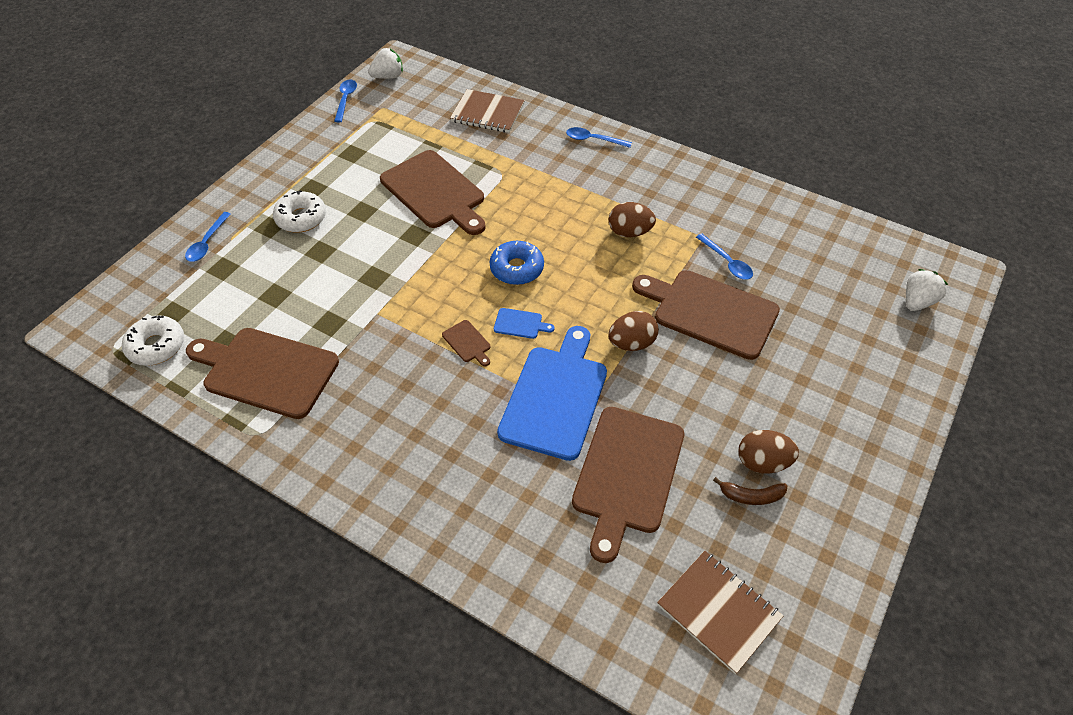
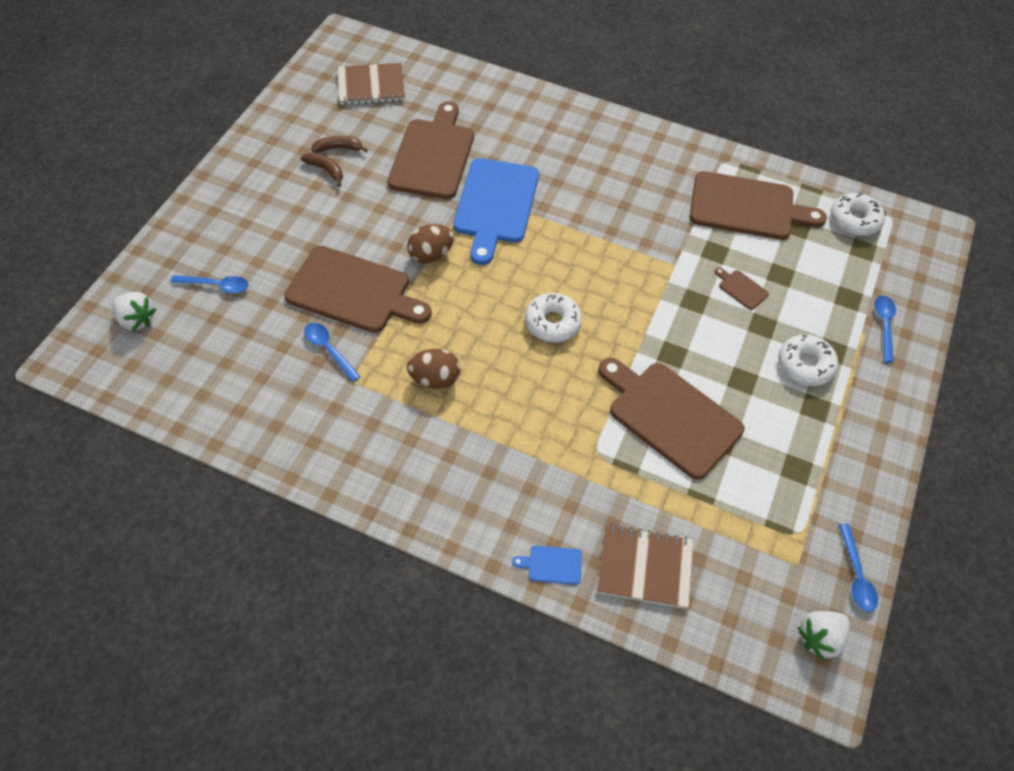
camera: 170 degrees right, 5 degrees up
(467, 343) = (582, 244): brown cutting board -> brown cutting board (741, 288)
(517, 269) = (552, 323): blue donut -> white donut
(520, 324) = (537, 265): blue cutting board -> blue cutting board (552, 565)
(593, 140) = (487, 527): blue spoon -> blue spoon (216, 286)
(718, 611) = (371, 86): brown notebook -> brown notebook turned 45 degrees counterclockwise
(762, 462) = (325, 170): brown egg -> brown banana
(917, 302) = (137, 320): white strawberry -> white strawberry turned 90 degrees counterclockwise

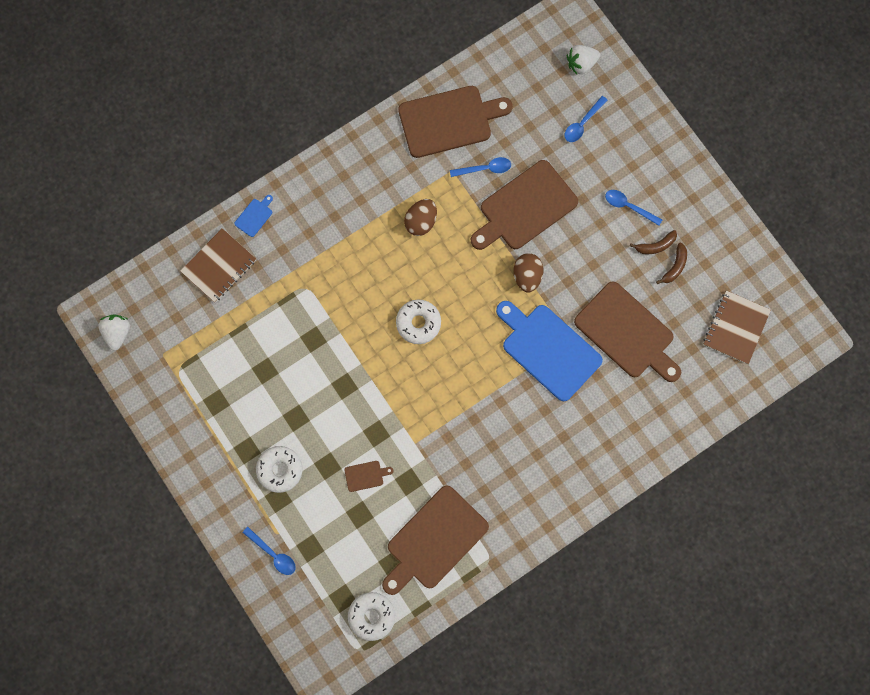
camera: 125 degrees right, 20 degrees up
(670, 416) = (301, 351): brown cutting board -> brown cutting board (449, 121)
(856, 574) = (134, 383): blue spoon -> blue spoon (629, 206)

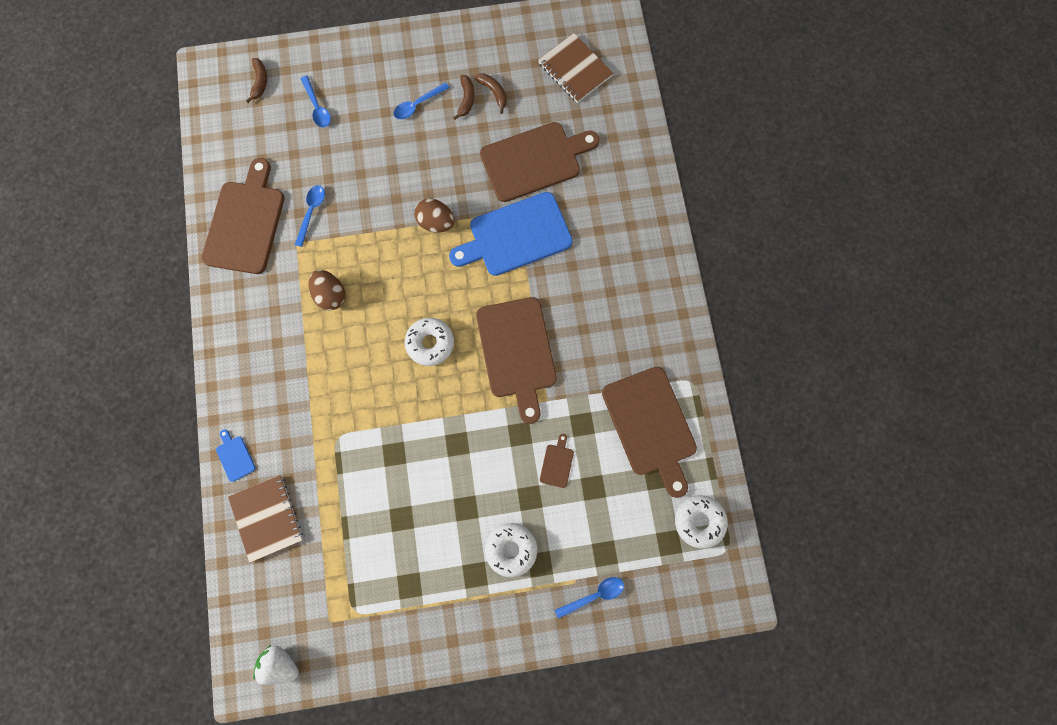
camera: 65 degrees left, 0 degrees up
(524, 208) = (369, 194): brown cutting board -> brown cutting board (517, 352)
(581, 64) = (260, 82): white strawberry -> brown banana

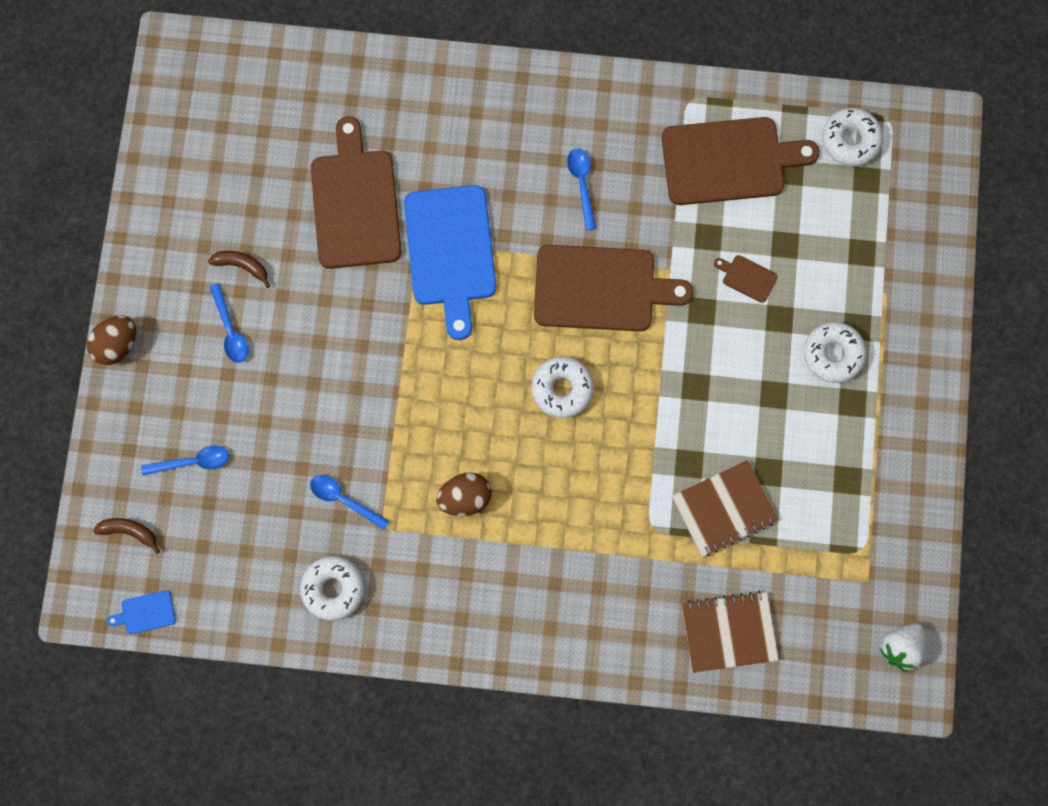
camera: 75 degrees left, 0 degrees up
(235, 456) = (643, 658): blue cutting board -> blue cutting board (145, 613)
(246, 223) = (333, 589): brown cutting board -> white donut
(436, 222) = (404, 345): brown egg -> brown egg (117, 345)
(494, 93) = (243, 229): brown banana -> none
(575, 70) = (242, 120): brown notebook -> brown notebook (724, 509)
(594, 595) = (905, 276): blue spoon -> blue spoon (582, 184)

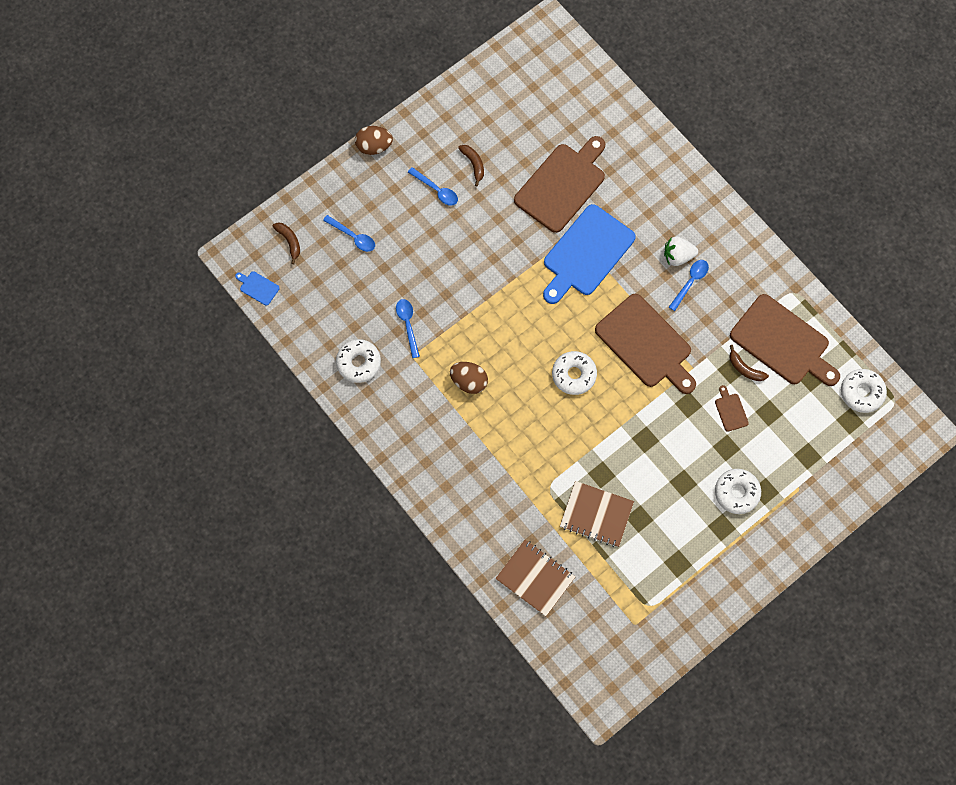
camera: 45 degrees right, 5 degrees down
(230, 330) = (436, 190): blue spoon -> blue spoon turned 75 degrees counterclockwise
(719, 222) = (745, 368): none -> brown banana
(900, 647) = (618, 675): white strawberry -> white strawberry (678, 256)

